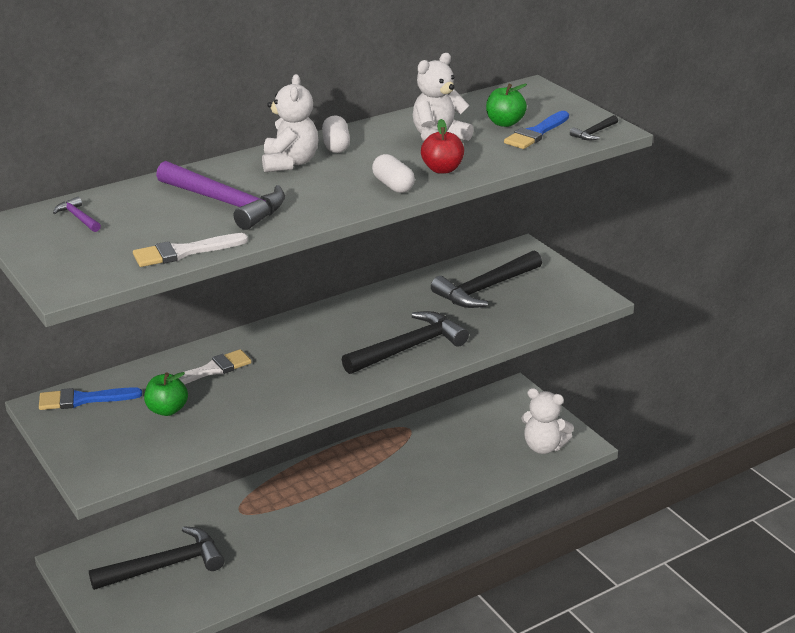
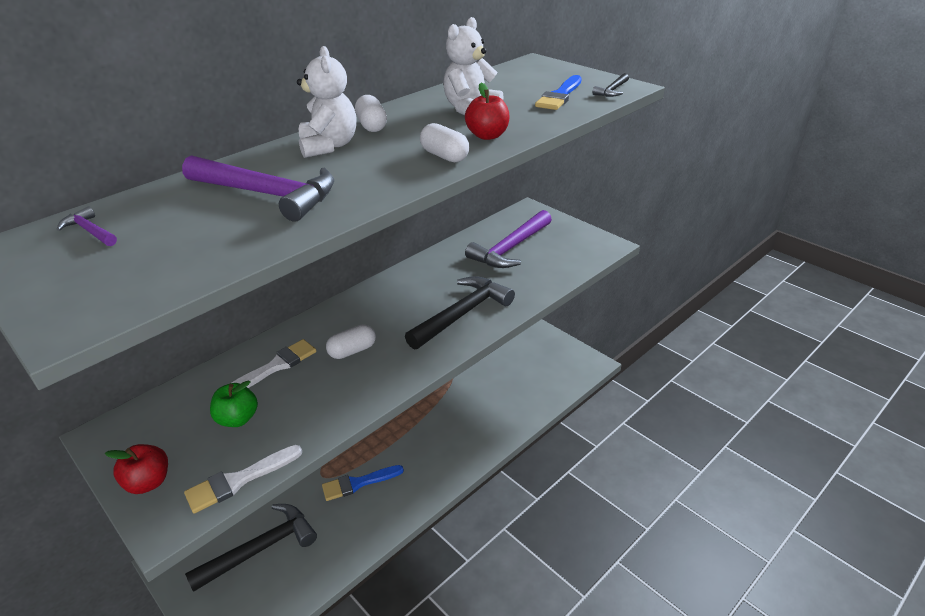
camera: 10 degrees left, 5 degrees up
(83, 399) = (146, 420): blue brush -> blue brush (358, 483)
(83, 447) = (148, 482): none -> red apple
(184, 252) = (225, 257): white brush -> white brush (239, 480)
(287, 367) = (352, 351): none -> white capsule
(485, 289) = (510, 248): black hammer -> purple hammer
(504, 123) = (526, 91): green apple -> none
(543, 447) = (563, 370): white teddy bear -> none

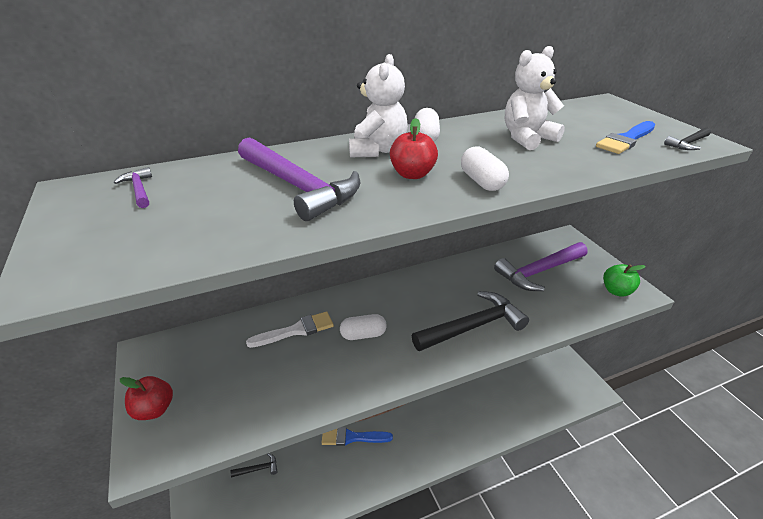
camera: 20 degrees right, 0 degrees up
(238, 419) = (246, 372): green apple -> green apple (616, 291)
(239, 480) = (220, 435): white brush -> none
(261, 549) = (258, 469): black hammer -> black hammer, size x0.44
(487, 136) = (534, 168): red apple -> red apple (412, 174)

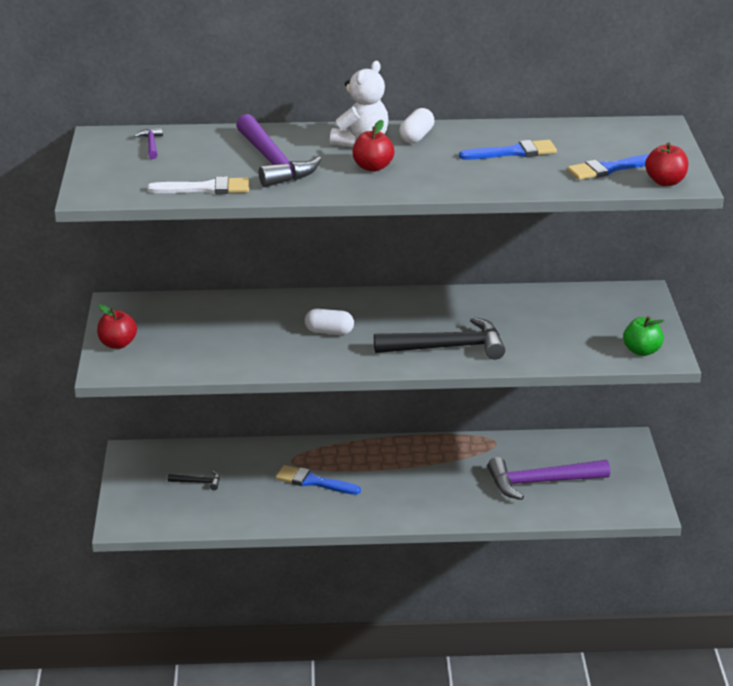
camera: 20 degrees right, 5 degrees down
(296, 330) = (264, 316): white brush -> white brush (205, 188)
(482, 182) = (424, 182): white capsule -> none
(527, 138) = (513, 152): white teddy bear -> blue brush
(539, 271) = (569, 317): purple hammer -> purple hammer (541, 482)
(688, 143) = (665, 182): black hammer -> red apple

